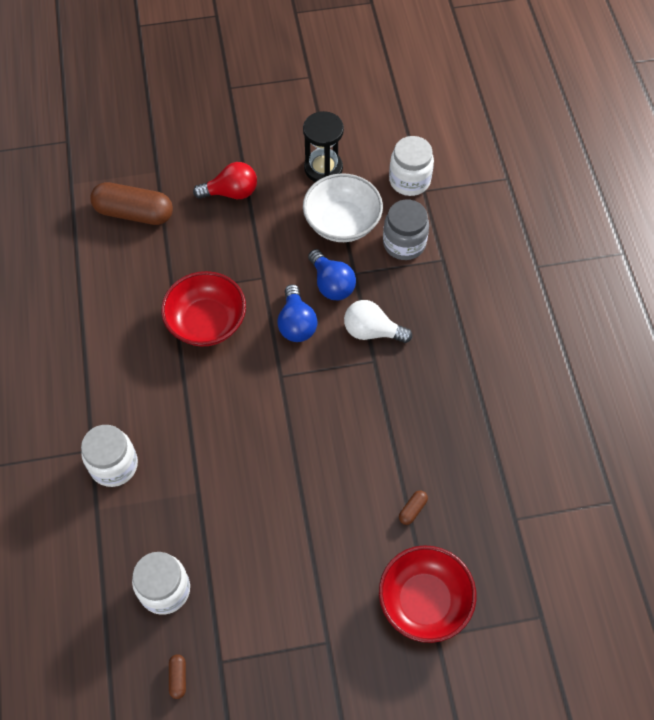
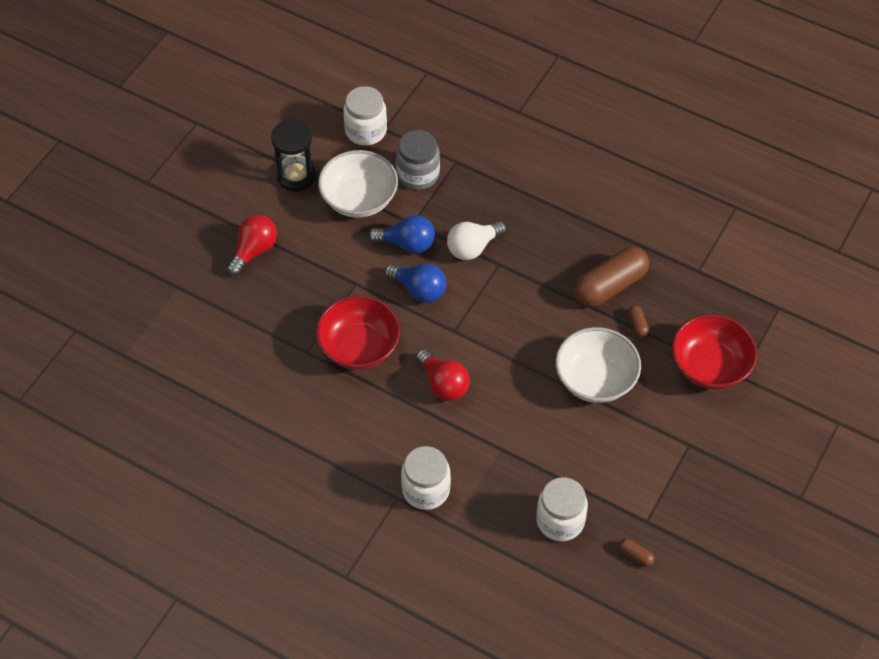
camera: 50 degrees left, 5 degrees down
(134, 213) = (203, 329): brown capsule -> brown capsule (610, 286)
(223, 405) = (443, 384): none -> red light bulb
(327, 516) = (595, 379): none -> white bowl

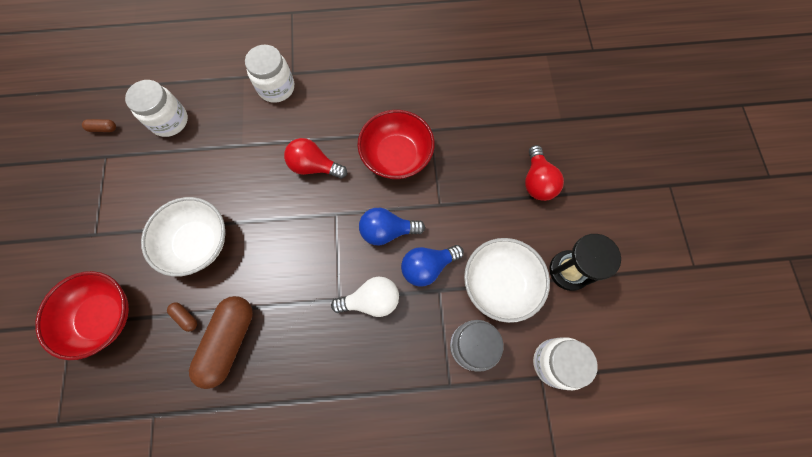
camera: 145 degrees right, 15 degrees up
(473, 247) = (371, 300): white light bulb -> white light bulb turned 60 degrees clockwise

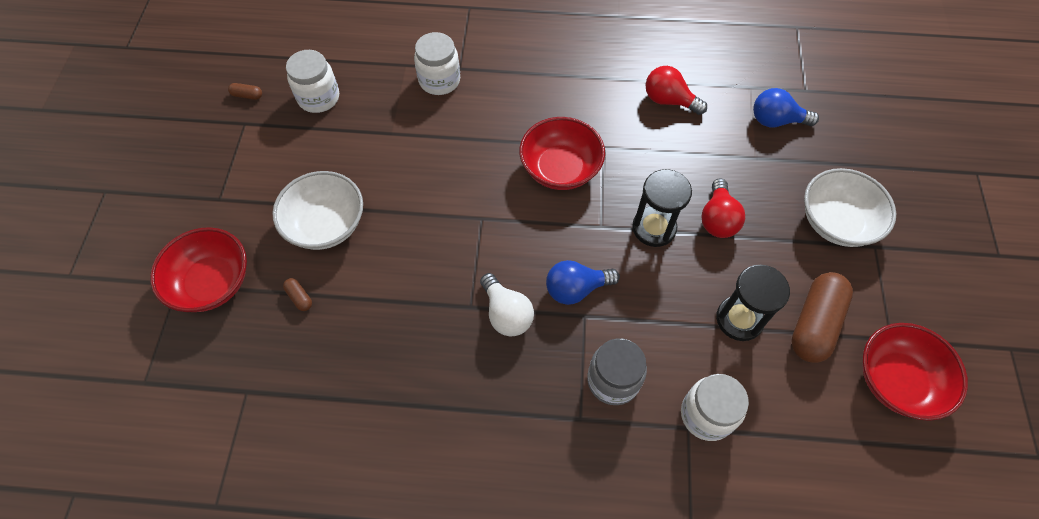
camera: 10 degrees right, 10 degrees down
(229, 341) = (342, 330): brown capsule -> brown capsule (814, 323)
(314, 166) = (467, 166): red light bulb -> red light bulb (669, 100)
(371, 300) = (506, 314): white light bulb -> white light bulb turned 60 degrees clockwise
(387, 231) = (536, 245): blue light bulb -> blue light bulb (776, 120)
(485, 198) = (654, 228): none -> black hourglass
(500, 284) = (656, 320): white bowl -> white bowl (836, 222)
(704, 303) = (896, 380): none -> red bowl

